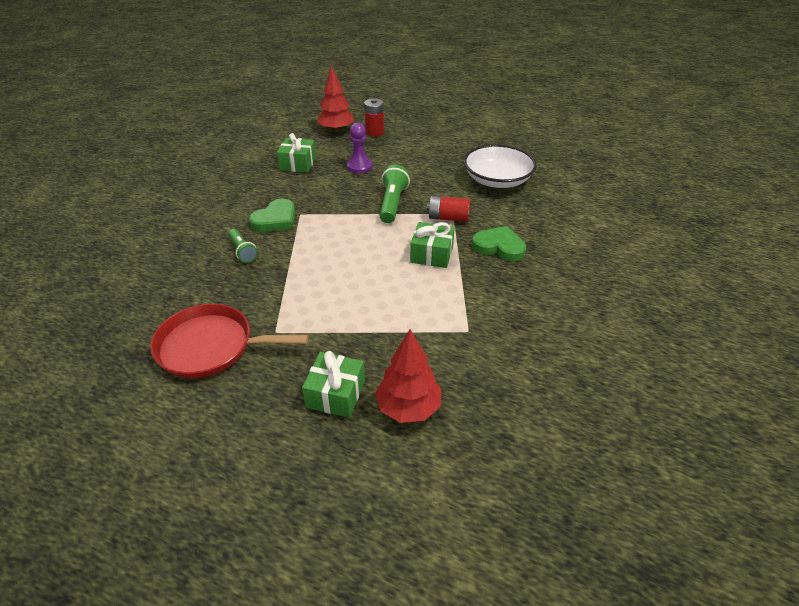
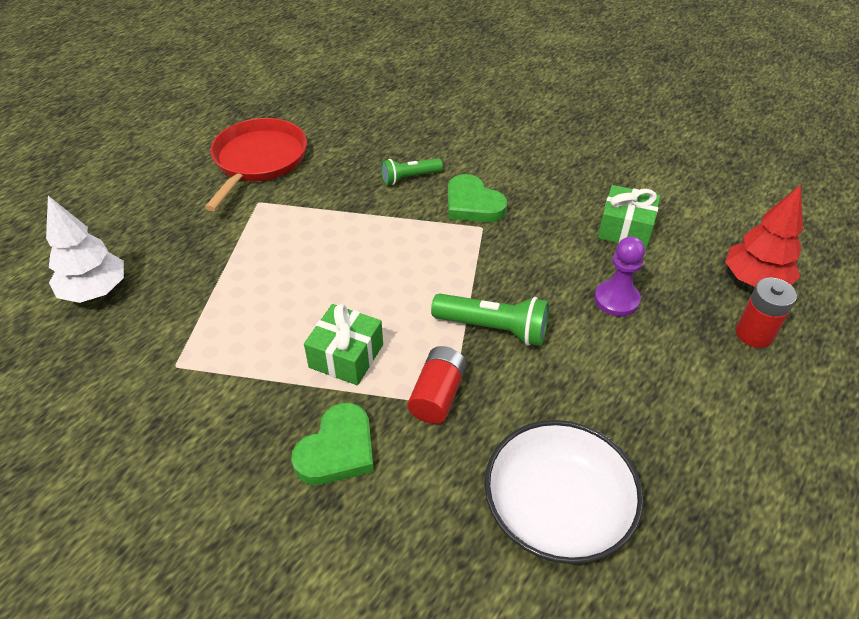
camera: 100 degrees right, 5 degrees up
(335, 394) = (147, 240): green gift -> none
(408, 408) = (95, 291): red tree -> white tree

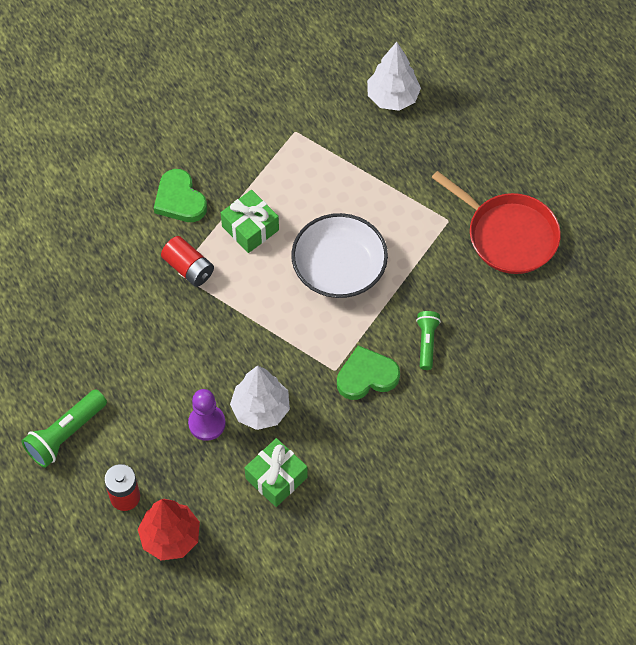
camera: 115 degrees right, 15 degrees up
(494, 328) = (225, 327): green flashlight -> green flashlight (65, 435)
(557, 507) = (76, 296): white bowl -> white bowl (339, 268)
(566, 264) = (261, 409): none -> white tree

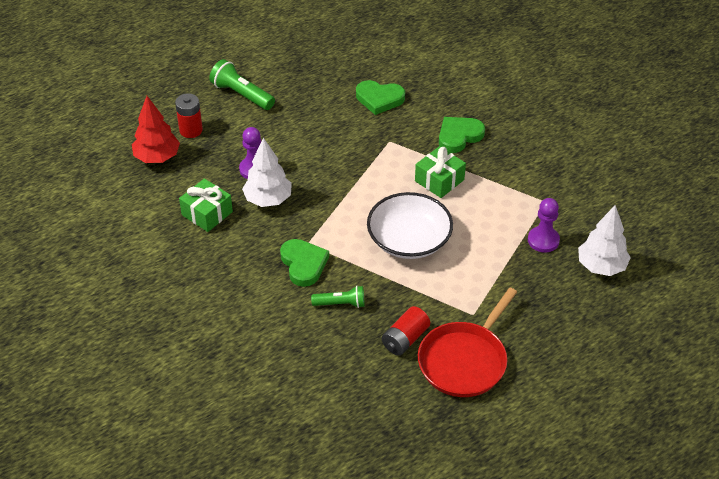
camera: 85 degrees right, 15 degrees down
(100, 276) = (379, 99): none -> green heart
(188, 268) = (394, 147): red battery -> red battery (405, 339)
(352, 142) = (543, 240): none -> purple pawn

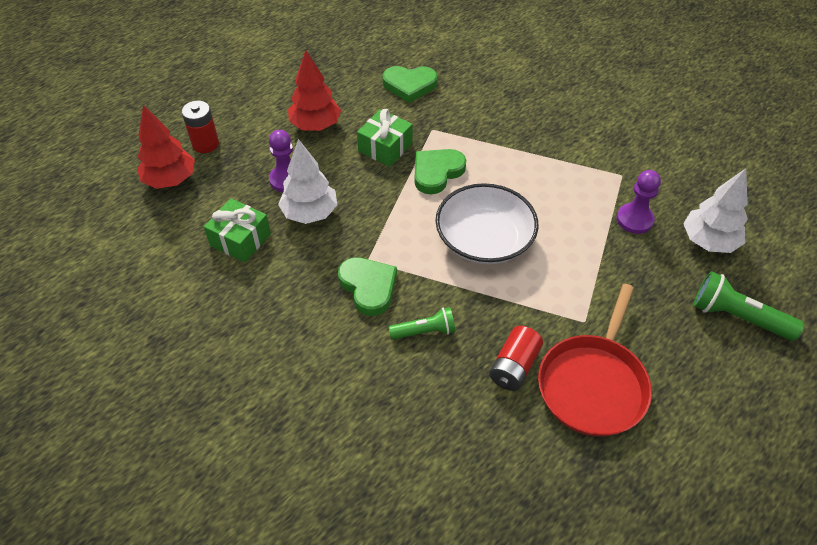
camera: 10 degrees left, 5 degrees up
(241, 95) = (256, 98): green flashlight -> green flashlight (737, 317)
(288, 125) = (315, 125): none -> red tree
(439, 180) = (499, 166): green gift -> green gift (385, 147)
(459, 136) = (506, 115): green heart -> green heart (437, 172)

